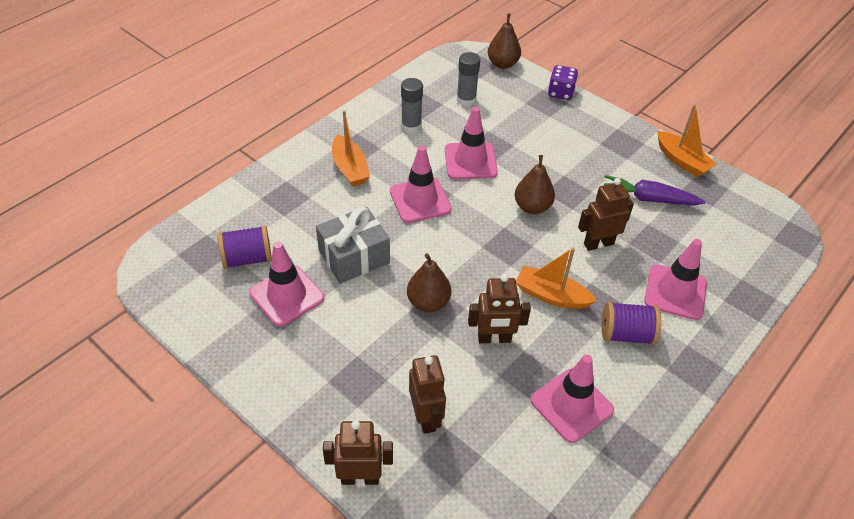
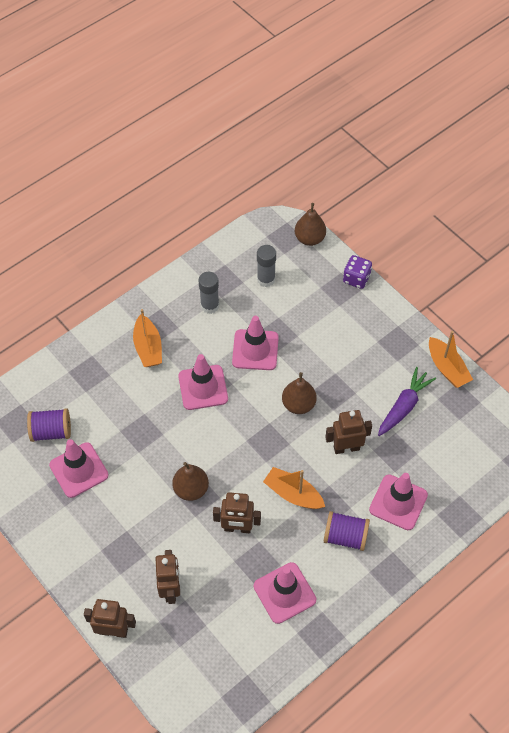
camera: 10 degrees right, 10 degrees up
(354, 257) = (138, 439): grey gift -> none
(648, 199) = (404, 406): purple carrot -> purple carrot turned 105 degrees clockwise

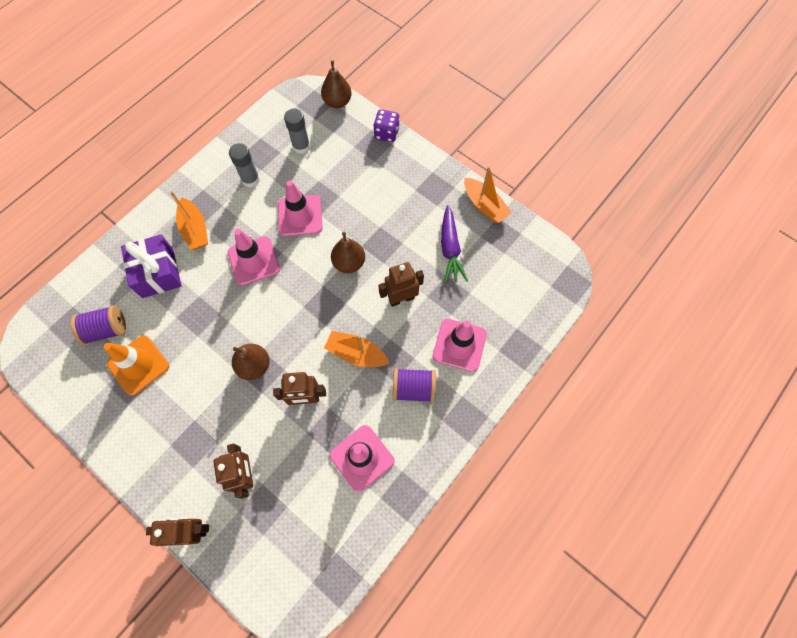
camera: 10 degrees left, 10 degrees up
(79, 470) = (138, 365): pink traffic cone -> orange traffic cone
(106, 385) = (158, 273): none -> purple gift
(404, 406) = (450, 249): purple carrot -> purple carrot turned 150 degrees clockwise

